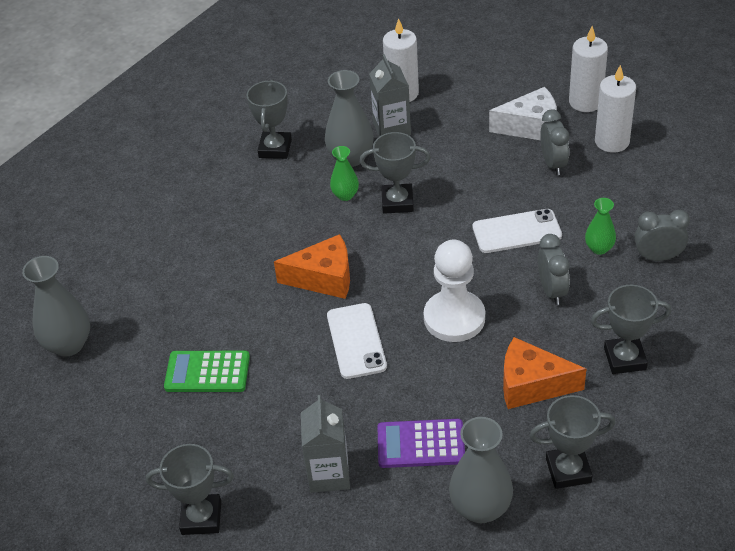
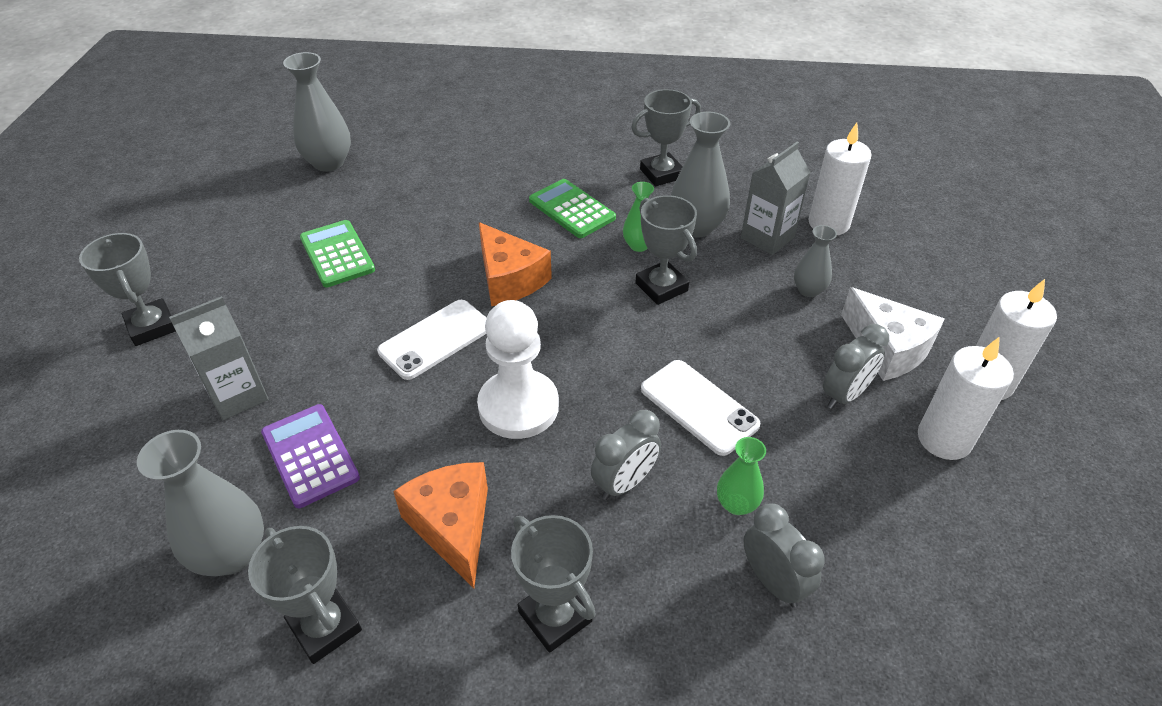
camera: 55 degrees right, 0 degrees up
(273, 214) = (571, 209): none -> green calculator
(456, 135) = (808, 290): none -> grey vase

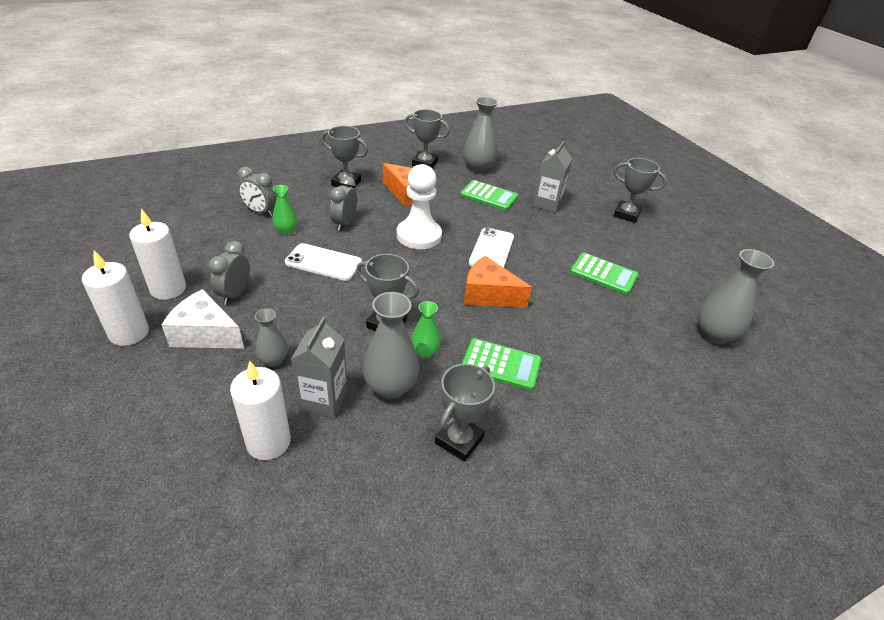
camera: 145 degrees right, 5 degrees down
(310, 455) = (489, 196): purple calculator -> green calculator

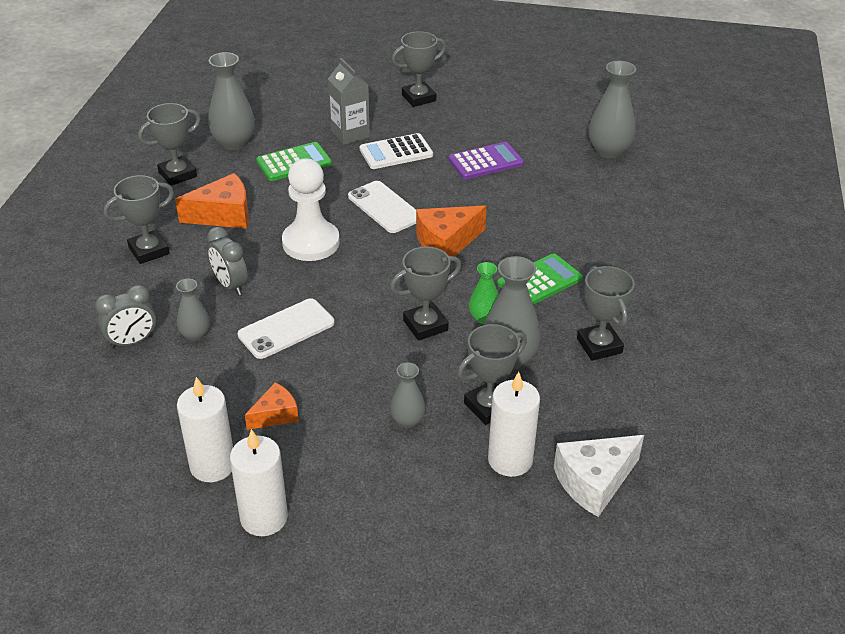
camera: 50 degrees left, 0 degrees up
(205, 334) = (322, 458): white cheese -> white cheese (594, 482)
(235, 294) = (275, 415): grey clock -> orange cheese
(286, 230) = (195, 335): green vase -> grey vase
(323, 400) = (489, 406): grey carton -> grey trophy
(555, 230) = (396, 152): none -> white calculator
(603, 274) = (485, 162): green calculator -> purple calculator

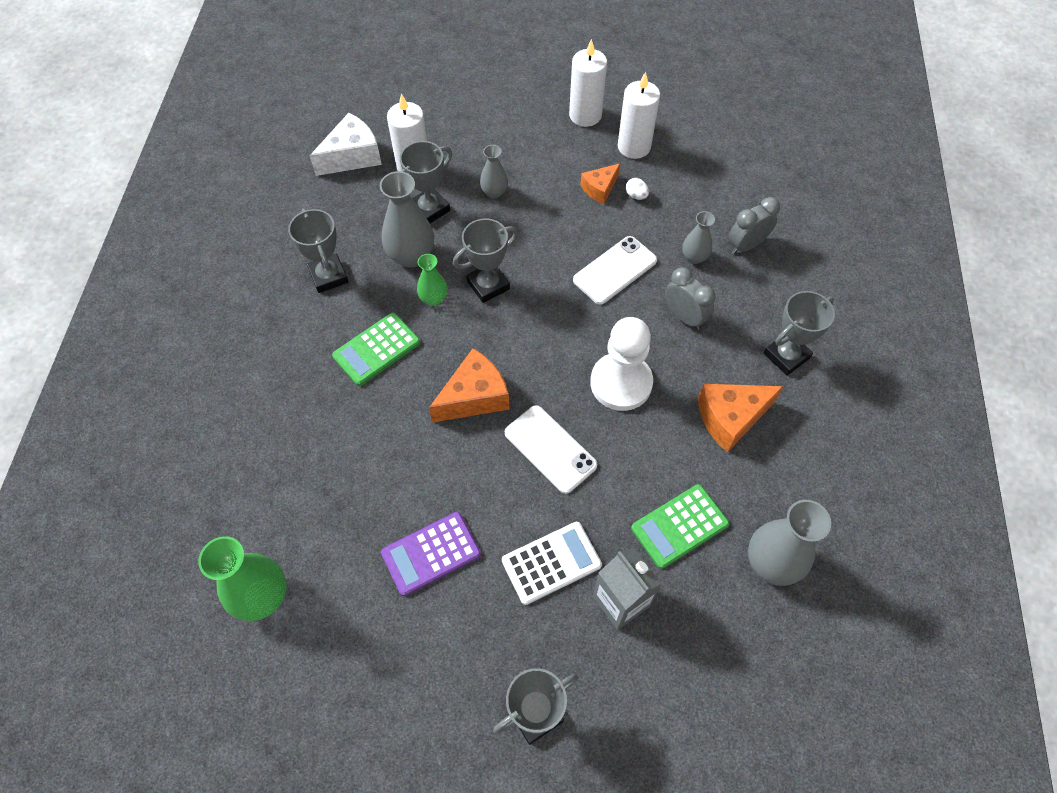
camera: 175 degrees right, 20 degrees up
(177, 174) = (815, 487): grey trophy -> none
(234, 403) = (636, 195): none -> white egg
(608, 151) = (262, 596): grey vase -> green vase

